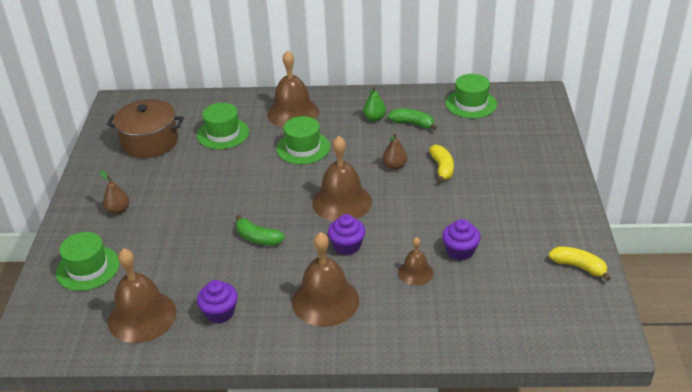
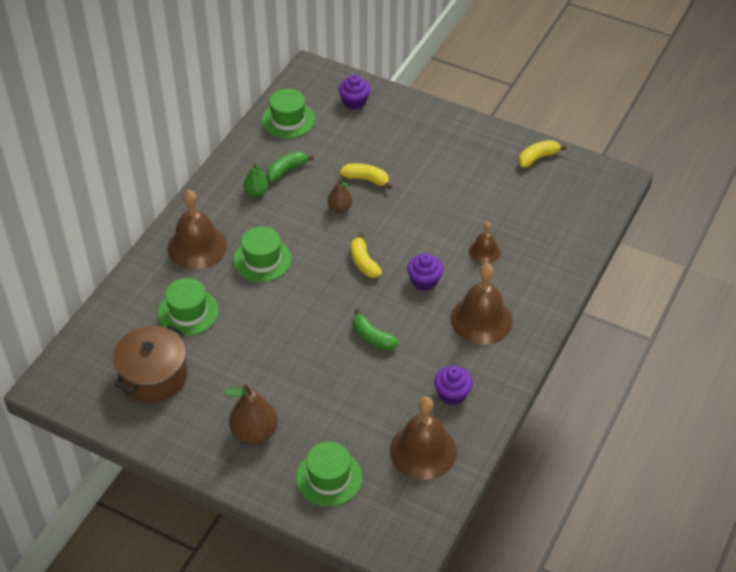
camera: 65 degrees left, 10 degrees up
(118, 210) = (254, 432): brown pear -> brown pear, size x1.69
(258, 238) = (372, 337): green banana -> green banana turned 75 degrees clockwise
(342, 202) = (364, 262): brown bell -> yellow banana
(460, 251) = (477, 214): purple cupcake -> purple cupcake (354, 102)

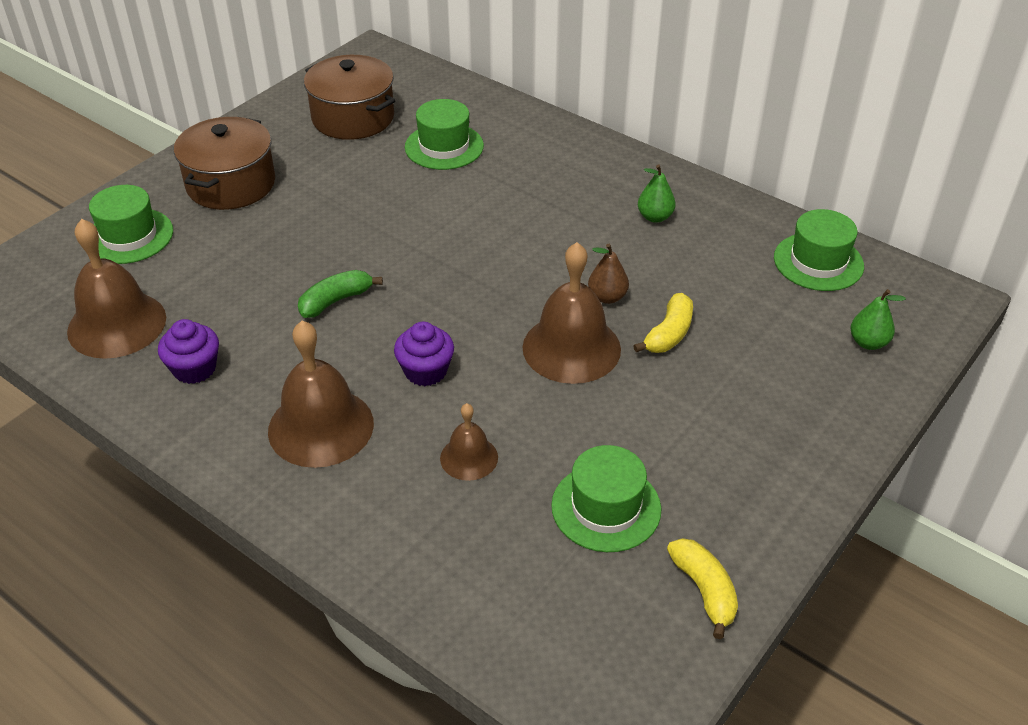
camera: 100 degrees right, 5 degrees down
(197, 246) = (557, 159): brown bell -> brown bell (571, 348)
(254, 432) = (231, 184): brown pear -> brown pot
(262, 260) = (518, 212): green hat -> green hat (606, 507)
(286, 170) = (699, 250): green banana -> none
(354, 102) = (868, 343): purple cupcake -> green pear
(364, 262) = (484, 309): yellow banana -> none

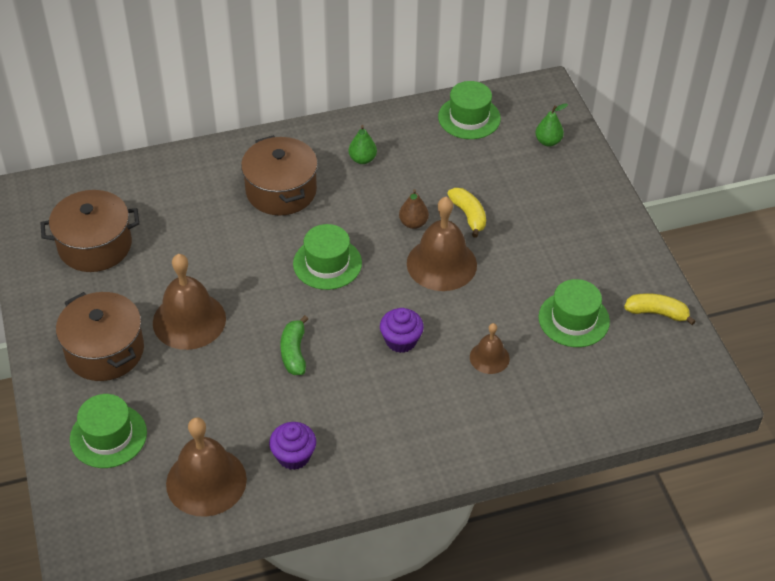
camera: 55 degrees left, 5 degrees up
(321, 427) = (405, 414): brown bell -> brown bell (189, 320)
(444, 146) = (184, 216): green hat -> green hat (327, 263)
(545, 187) = (281, 191): none -> brown pot

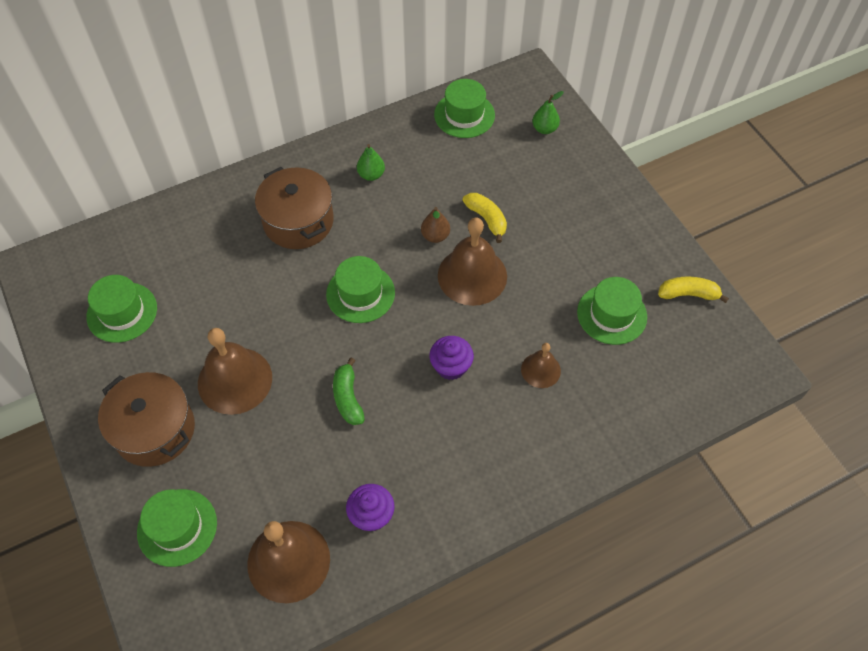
camera: 10 degrees left, 10 degrees up
(95, 245) = (122, 312): brown pot -> green hat

